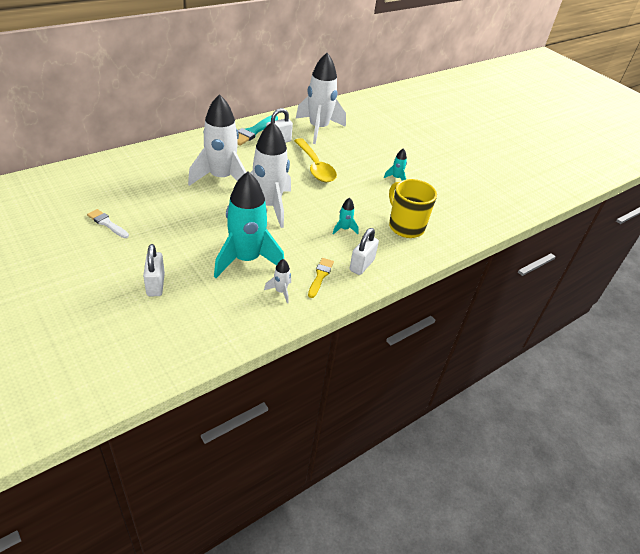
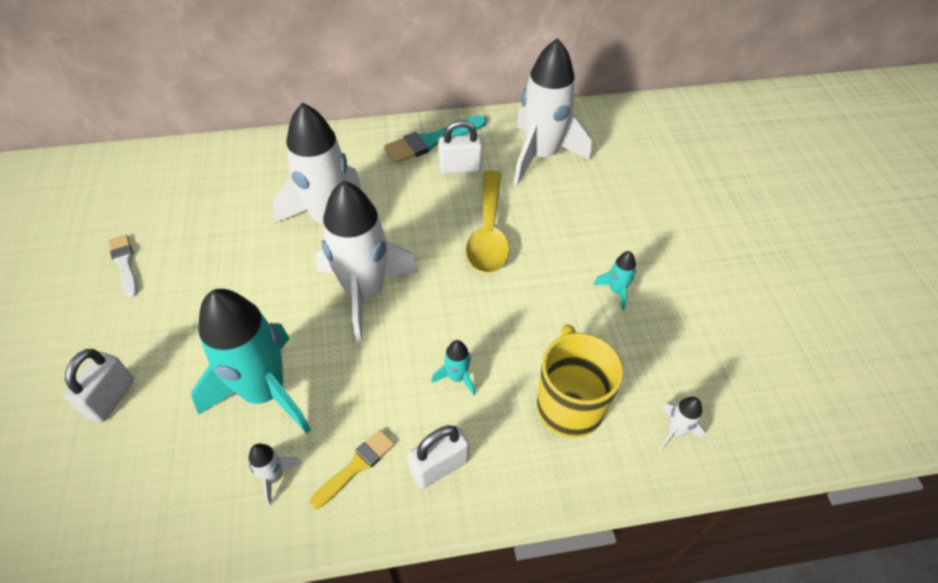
camera: 30 degrees right, 10 degrees up
(458, 224) = (675, 431): none -> white rocket

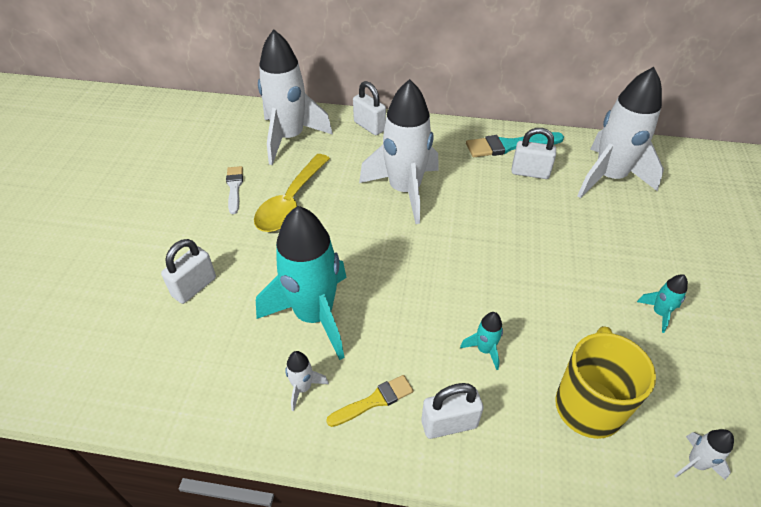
camera: 20 degrees right, 5 degrees down
(269, 150) = (369, 126): none -> white padlock
(365, 293) = (419, 257): white rocket -> white rocket (289, 138)
(488, 232) = (543, 232): yellow spoon -> yellow spoon (291, 202)

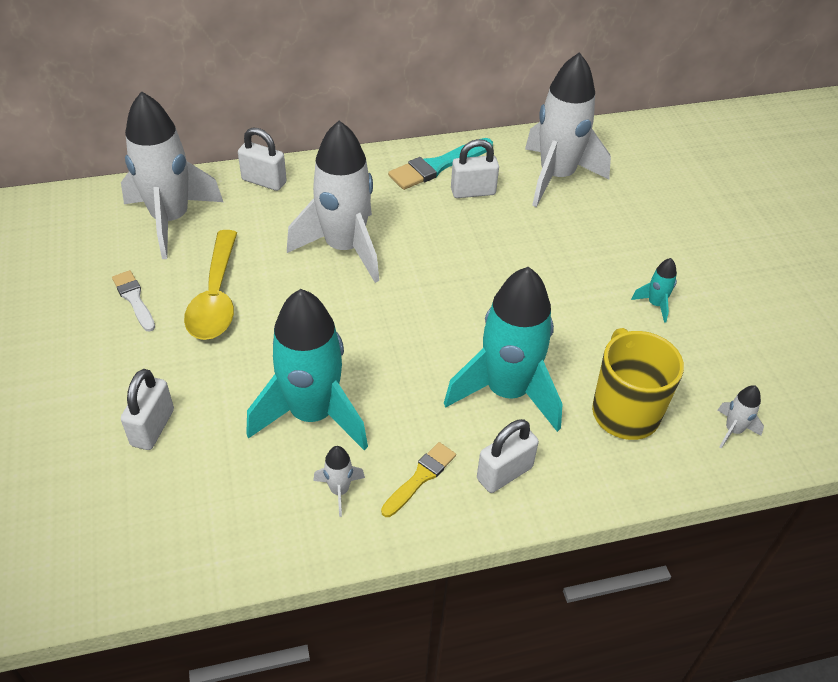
camera: 25 degrees left, 0 degrees up
(484, 350) = (507, 392): turquoise rocket -> turquoise rocket, size x2.46

